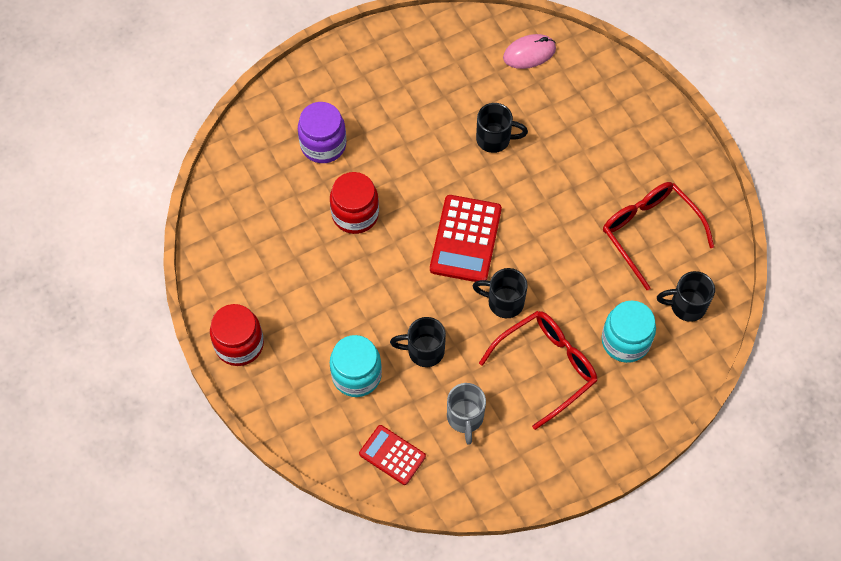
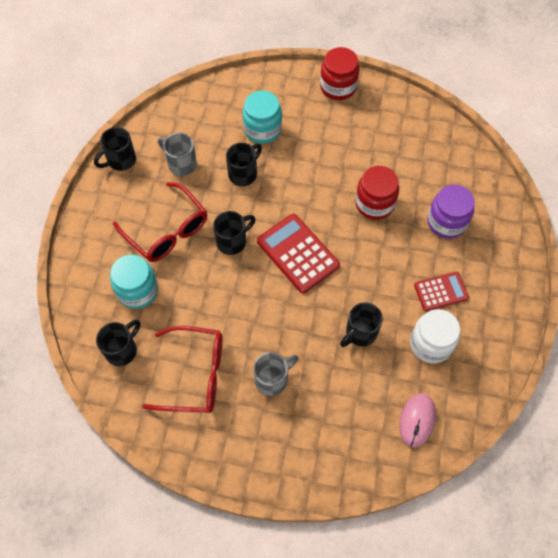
camera: 130 degrees right, 0 degrees up
(392, 455) = (197, 113): red calculator -> red calculator (441, 291)
(455, 84) = (431, 344): none -> white jar
(514, 480) = (120, 160): none -> black mug
(547, 367) = (167, 231): red glasses -> red glasses turned 45 degrees counterclockwise
(596, 173) = (272, 379): none -> grey mug

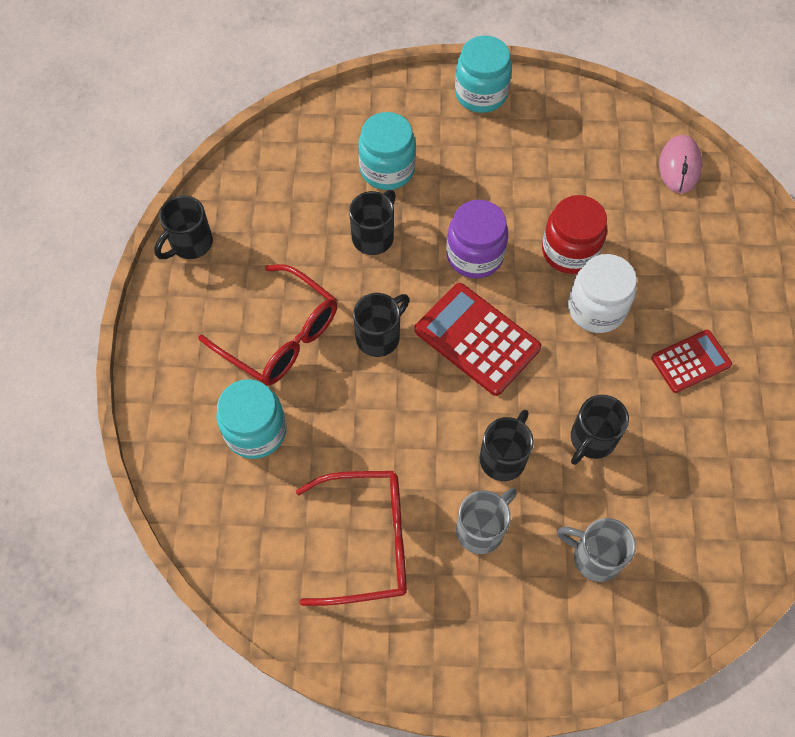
camera: 10 degrees left, 0 degrees up
(122, 350) = (251, 523): black mug -> black mug (503, 457)
(181, 164) = (280, 236): grey mug -> grey mug (594, 557)
(338, 87) = (481, 94): red jar -> turquoise jar
(417, 420) = (701, 552): pink mouse -> pink mouse (679, 166)
(431, 344) = (694, 438): white jar -> white jar (596, 308)
(446, 222) = (675, 262): purple jar -> purple jar (475, 255)

